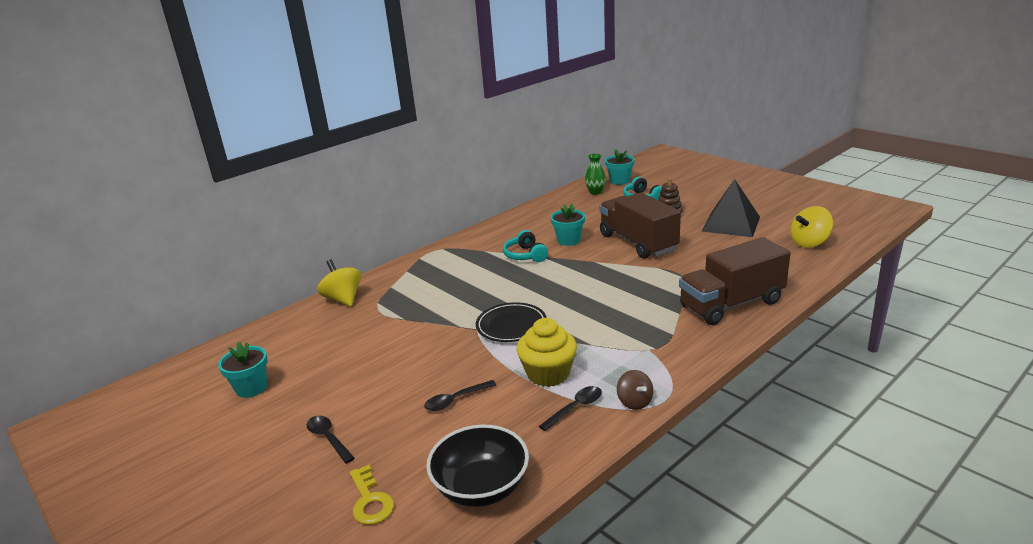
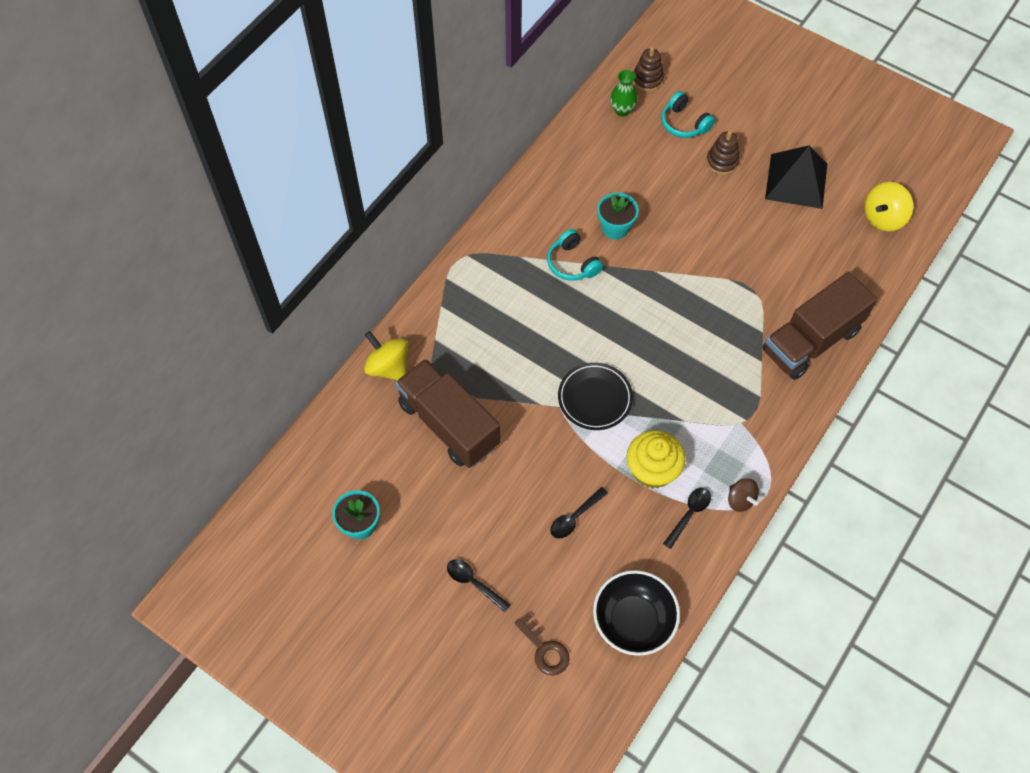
camera: 15 degrees left, 35 degrees up
(370, 501) = (544, 649): yellow key -> brown key
(619, 181) = (647, 80): turquoise flower pot -> brown stacking toy
(637, 243) = (696, 228): brown truck -> brown truck (448, 424)

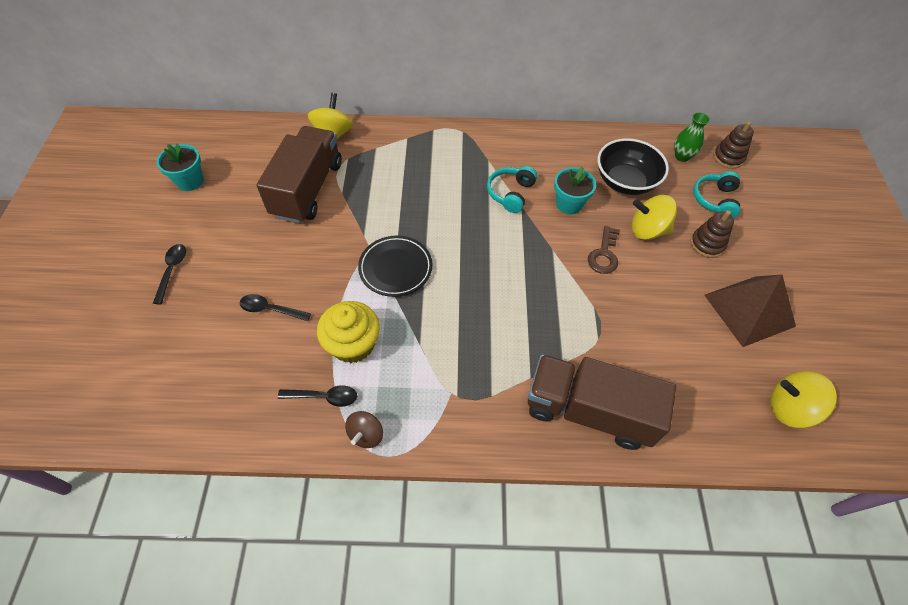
camera: 55 degrees right, 5 degrees down
(544, 649) = (129, 349): brown key -> brown key (604, 254)
(633, 620) = (187, 405): black bowl -> black bowl (625, 182)
(681, 191) = (647, 230): none -> yellow spinning top
(796, 181) = (749, 310): black pyramid -> brown pyramid

